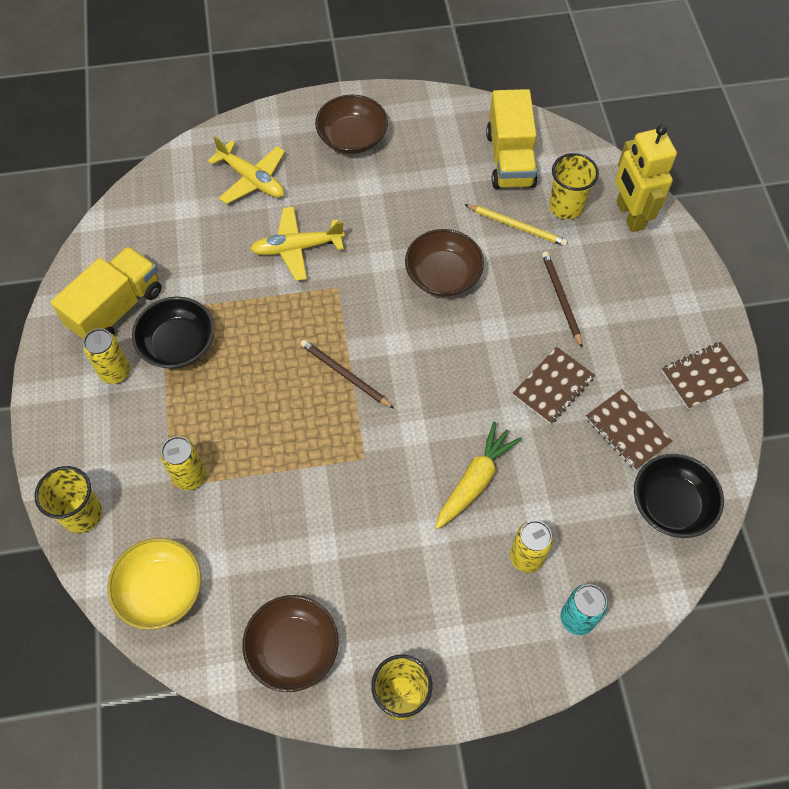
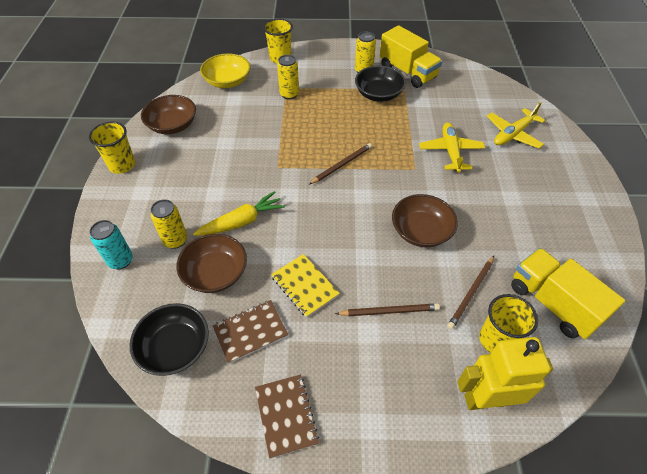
camera: 100 degrees right, 10 degrees down
(352, 138) = (562, 193): brown bowl -> brown bowl (215, 273)
(475, 480) = (242, 221): yellow carrot -> yellow carrot turned 75 degrees counterclockwise
(510, 159) = (552, 303): yellow truck -> yellow truck turned 45 degrees clockwise
(517, 226) = (471, 293): yellow pencil -> brown pencil
(553, 386) = (305, 286): brown notebook -> yellow notebook

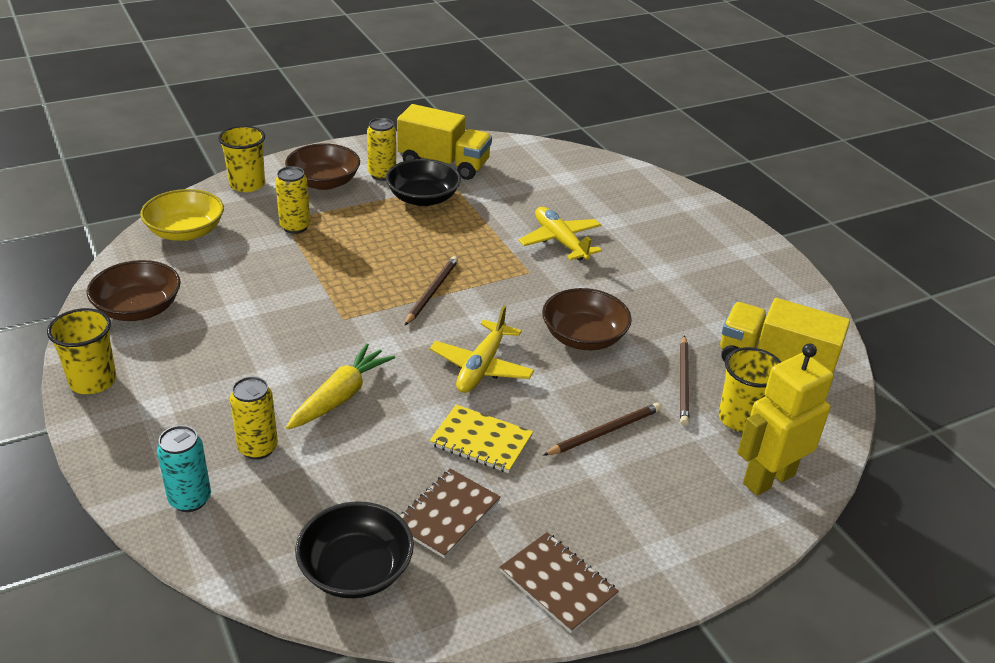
camera: 30 degrees left, 15 degrees down
(215, 273) = (348, 467): brown bowl -> brown bowl (324, 182)
(513, 134) = (621, 204): yellow plane -> yellow plane (481, 367)

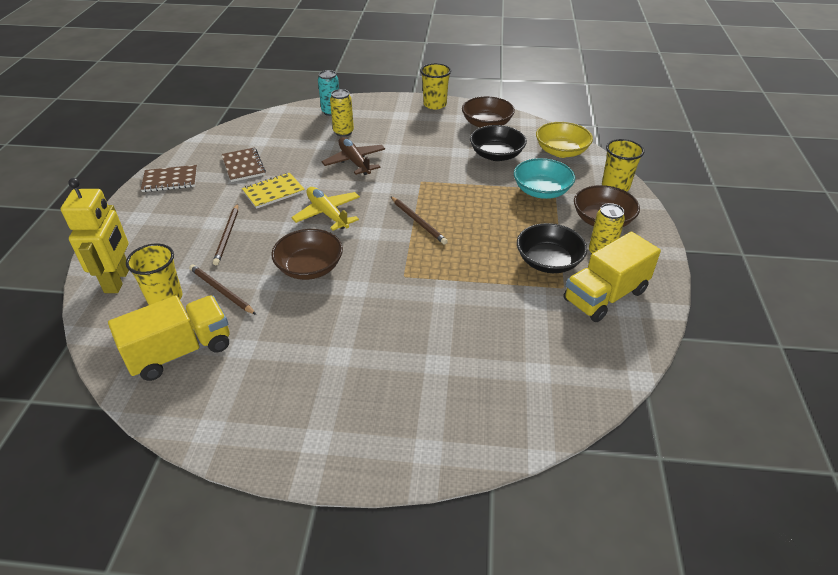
camera: 125 degrees right, 5 degrees up
(295, 227) = (541, 191): yellow can -> turquoise bowl
(340, 396) = (354, 161): yellow carrot -> brown plane
(356, 569) = (246, 136): black bowl -> black bowl (496, 155)
(560, 241) = (430, 312): yellow plane -> none

